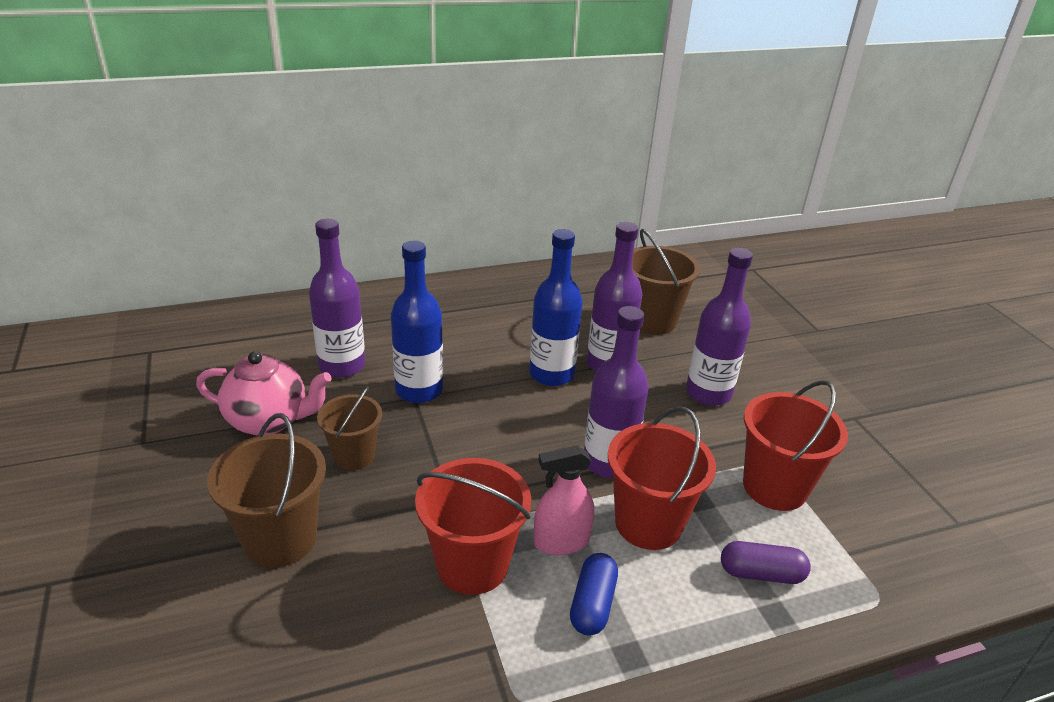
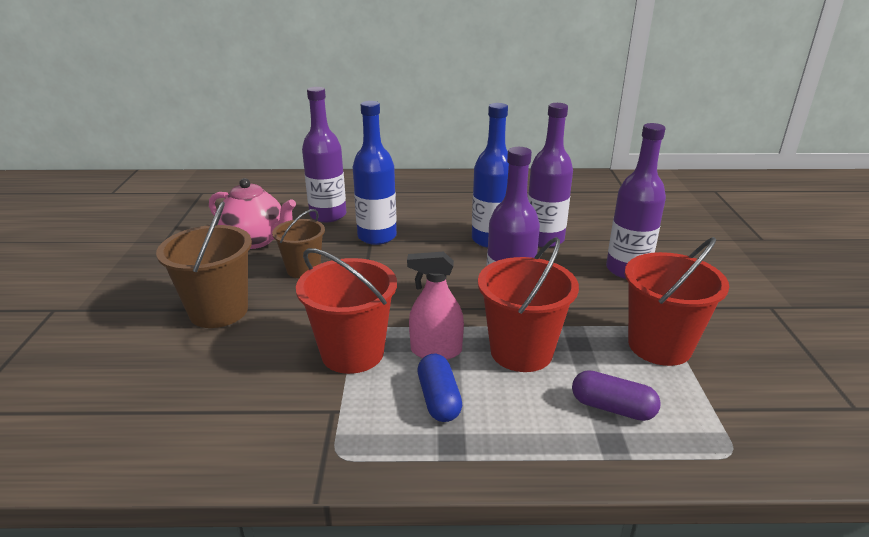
camera: 20 degrees right, 5 degrees down
(592, 604) = (438, 399): blue capsule -> blue capsule turned 45 degrees counterclockwise
(651, 320) = (599, 215): brown bucket -> none

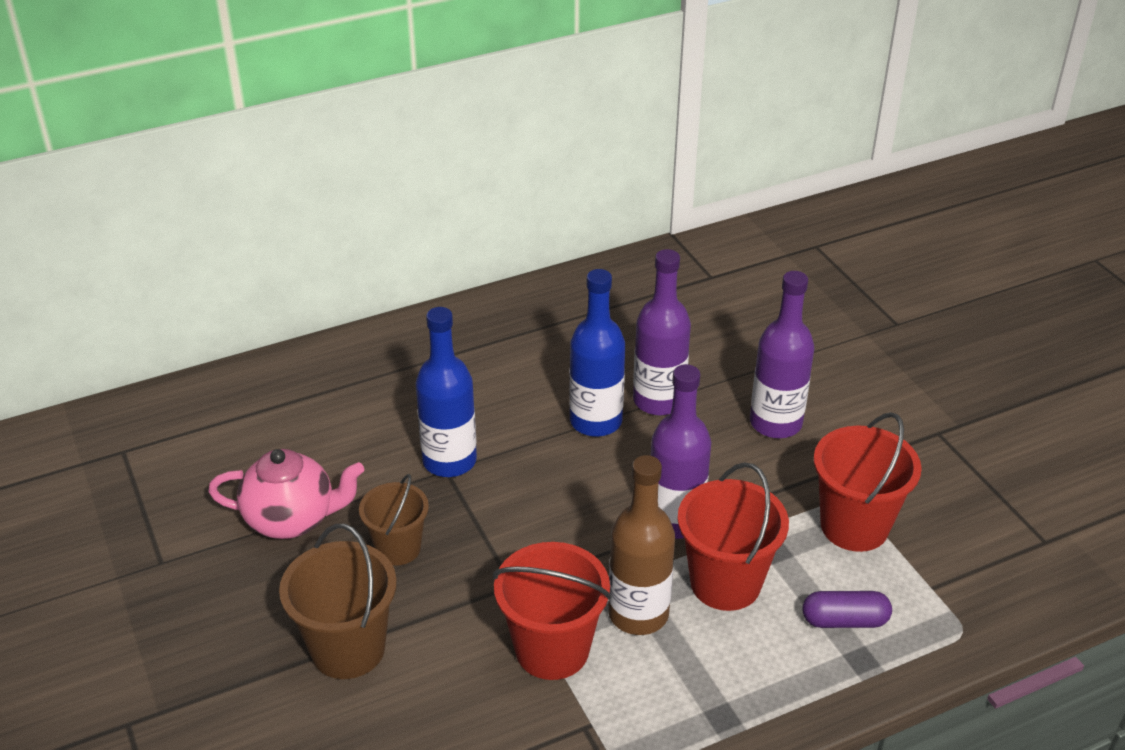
camera: 25 degrees left, 10 degrees up
(328, 215) = (353, 441): purple bottle -> none
(436, 351) = (638, 614): pink spray bottle -> brown bottle
(438, 399) = (679, 673): blue capsule -> none

